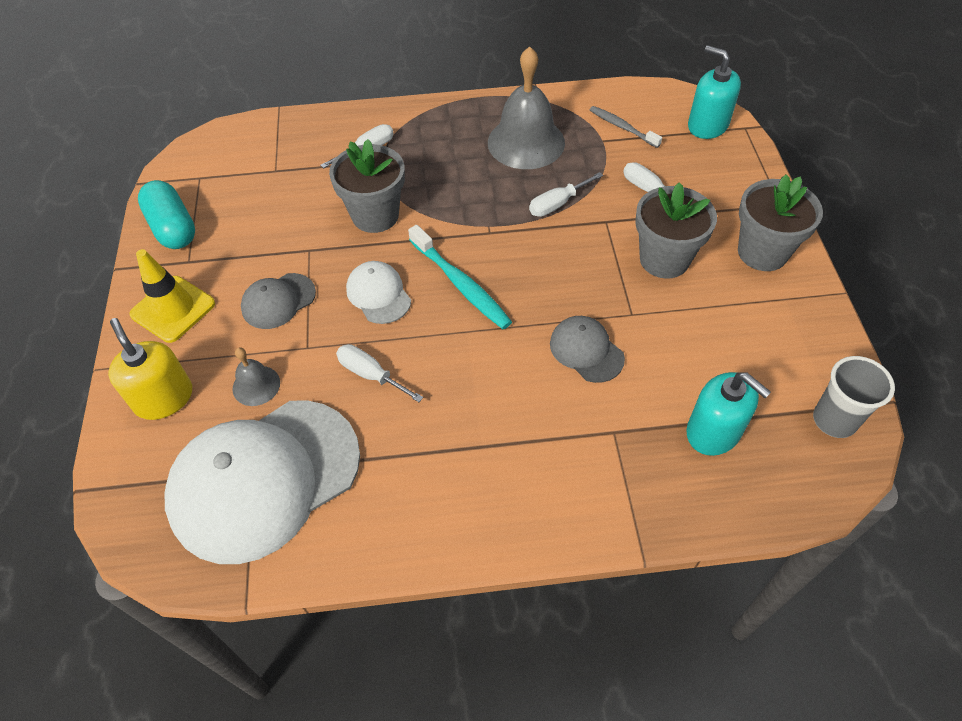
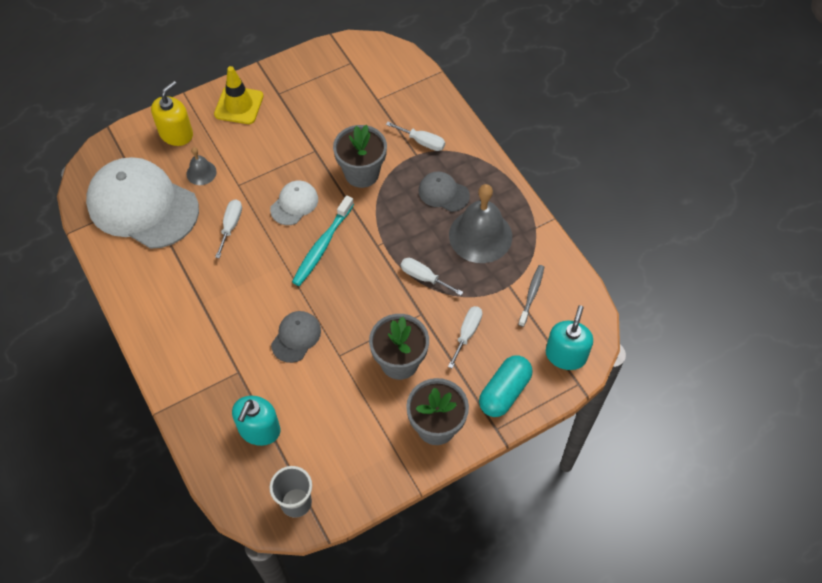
camera: 65 degrees right, 5 degrees up
(173, 228) = (301, 72): turquoise capsule -> turquoise capsule (504, 392)
(278, 301) = (267, 154): grey cap -> grey cap (443, 193)

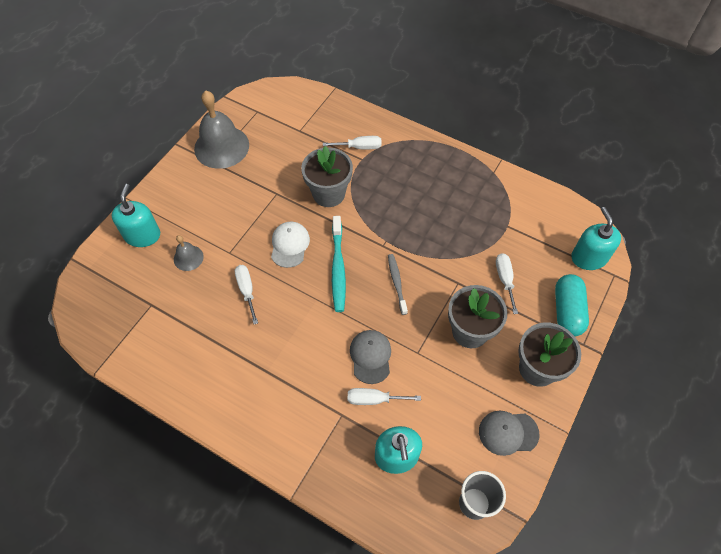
camera: 30 degrees left, 0 degrees up
(142, 206) = (152, 312): white cap -> none
(176, 134) = (142, 235): yellow soap dispenser -> turquoise soap dispenser
(239, 105) = (184, 186): yellow traffic cone -> none
(424, 277) = (438, 252): white screwdriver -> white screwdriver (374, 399)
(443, 193) = (405, 179): grey cap -> grey cap (508, 432)
(480, 235) = (457, 198): grey bell -> grey bell (221, 147)
(531, 294) = (529, 224): grey toothbrush -> grey toothbrush (396, 283)

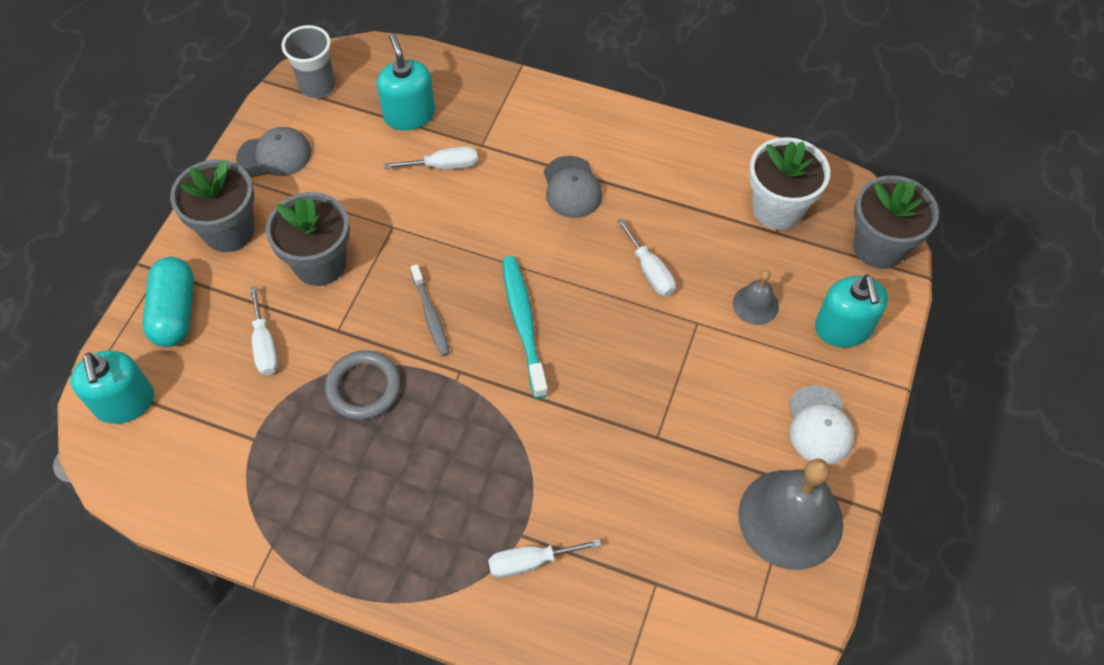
camera: 170 degrees right, 0 degrees up
(142, 322) = (777, 209): none -> white flower pot
(289, 245) = (607, 348): white cap -> white cap (819, 425)
(329, 194) = (567, 450): grey flower pot -> grey flower pot (879, 247)
(370, 356) = (455, 212): grey cap -> grey cap (572, 187)
(442, 244) = (363, 387): none -> grey ring

